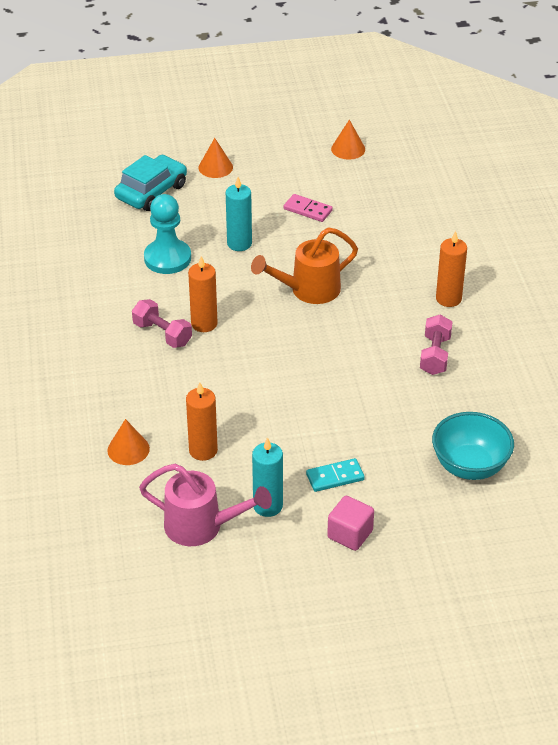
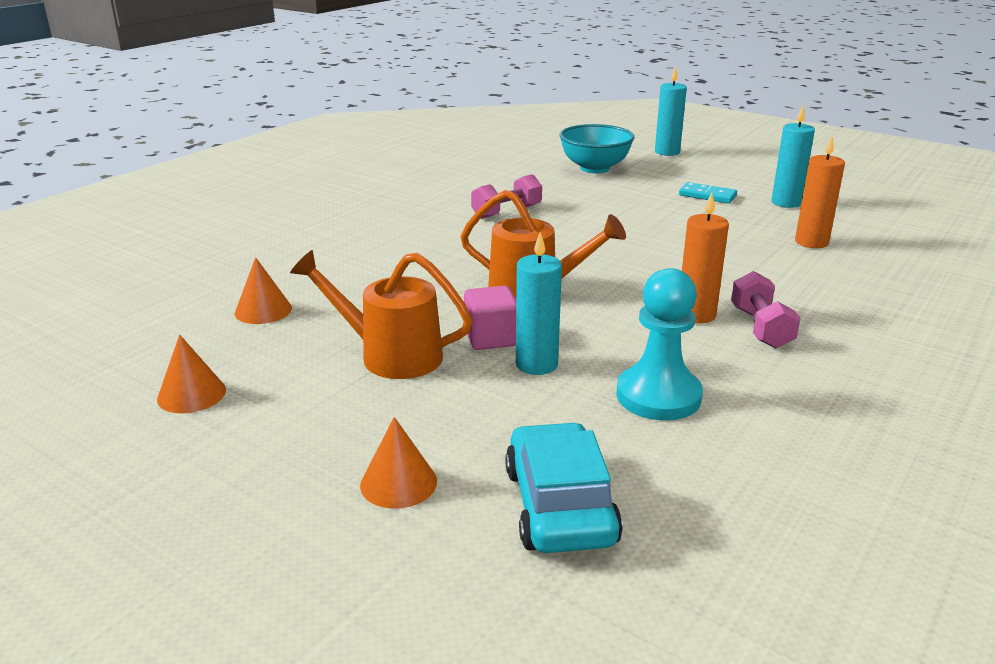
camera: 135 degrees left, 15 degrees down
(128, 449) = (894, 268): orange cone -> orange cone (263, 310)
(151, 191) = (559, 506): turquoise car -> turquoise car turned 90 degrees clockwise
(202, 526) = (859, 212): pink watering can -> none
(308, 210) = (390, 355): pink domino -> orange watering can
(350, 534) = (736, 176): pink cube -> pink cube (491, 338)
(448, 299) = (420, 231): orange candle -> none
(456, 547) = (667, 152): none -> turquoise candle

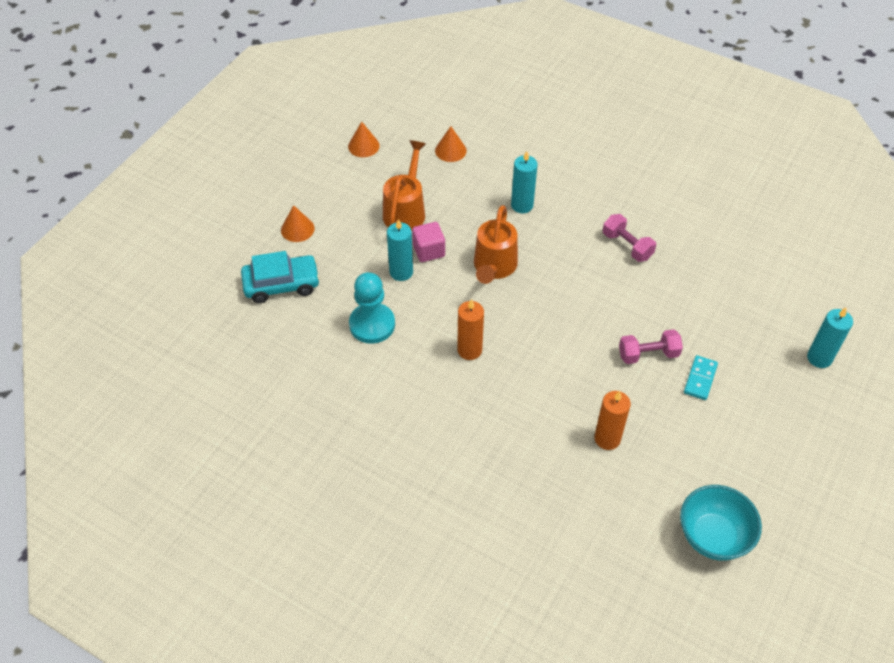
camera: 85 degrees right, 25 degrees up
(595, 168) = (750, 300): turquoise bowl -> turquoise bowl (713, 536)
(760, 328) = (455, 382): pink dumbbell -> pink dumbbell (648, 354)
(786, 203) = (697, 436): turquoise candle -> turquoise candle (522, 205)

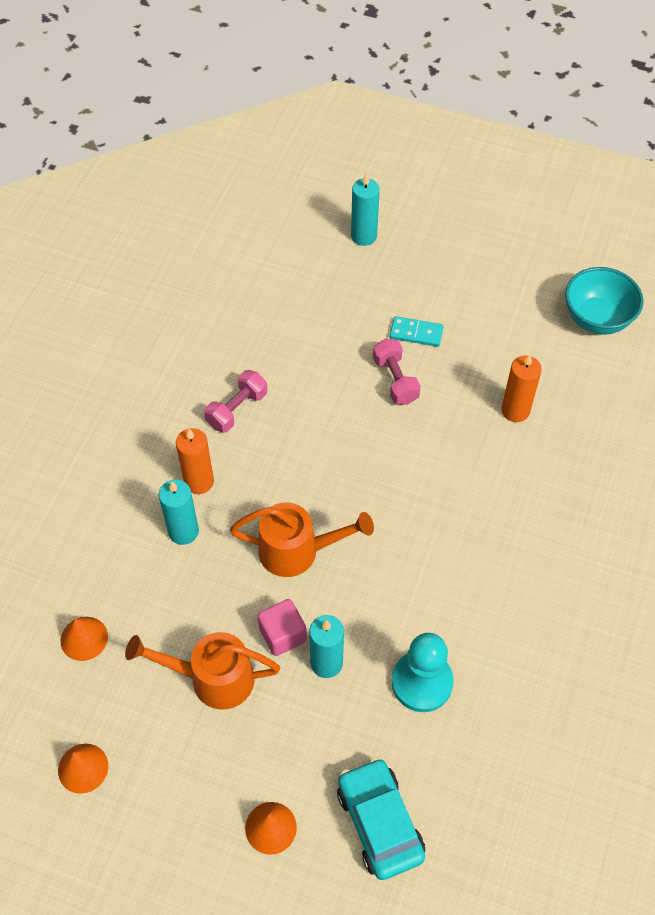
camera: 100 degrees left, 5 degrees up
(469, 350) = (434, 560): orange candle -> orange candle (199, 482)

